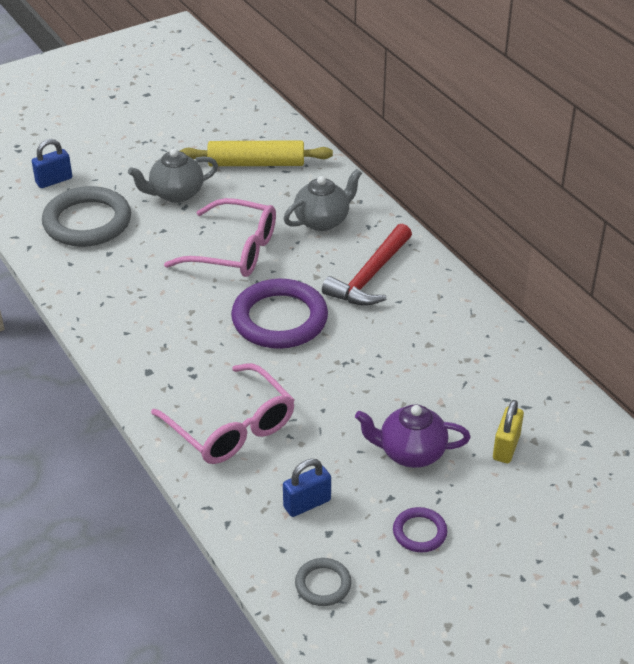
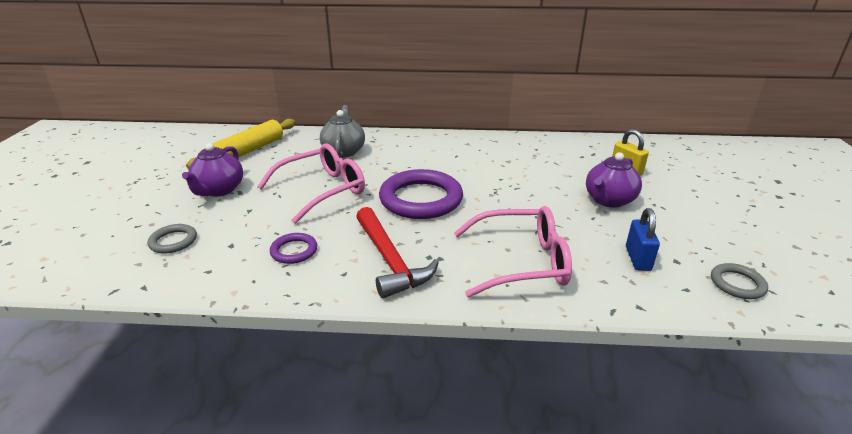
camera: 55 degrees left, 10 degrees down
(54, 180) = (87, 239): blue padlock -> none
(87, 222) = (173, 241): grey ring -> grey ring, size x0.48
(176, 194) = (219, 190): grey teapot -> purple teapot
(370, 276) = (420, 156): red hammer -> red hammer (390, 260)
(419, 532) = (693, 224): purple ring -> purple ring (294, 251)

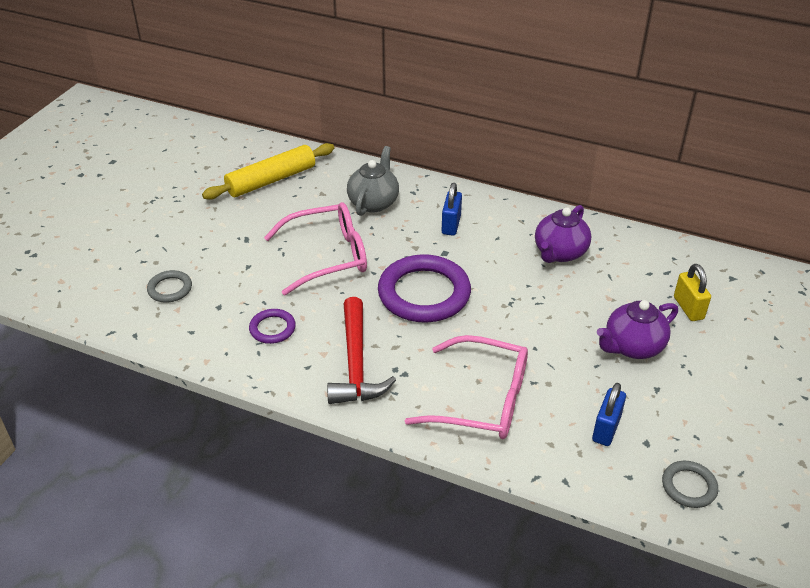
camera: 20 degrees right, 10 degrees up
(219, 190) = (227, 232): purple teapot -> purple teapot (559, 253)
(415, 154) = (451, 225): none -> blue padlock

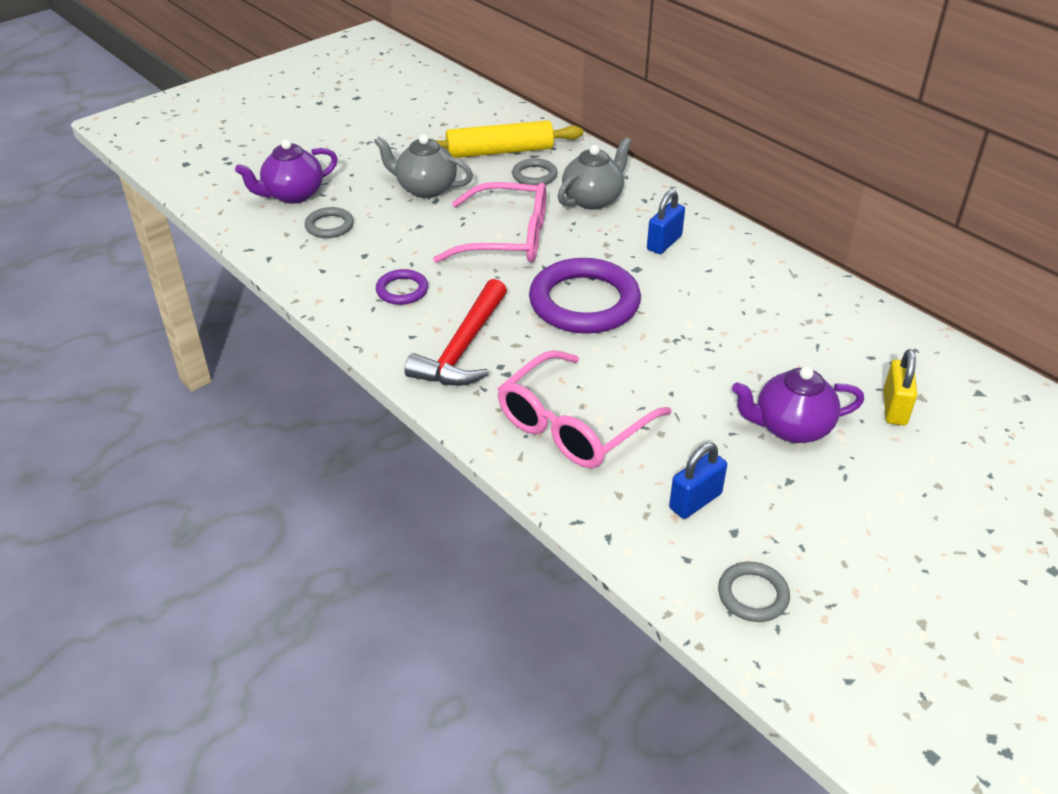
camera: 25 degrees right, 0 degrees up
(231, 231) = (425, 189): none -> grey teapot
(314, 194) = (534, 175): none -> grey ring
(482, 400) = (572, 425): pink glasses -> pink glasses turned 90 degrees clockwise
(559, 253) = (772, 305): purple teapot -> purple teapot (293, 195)

